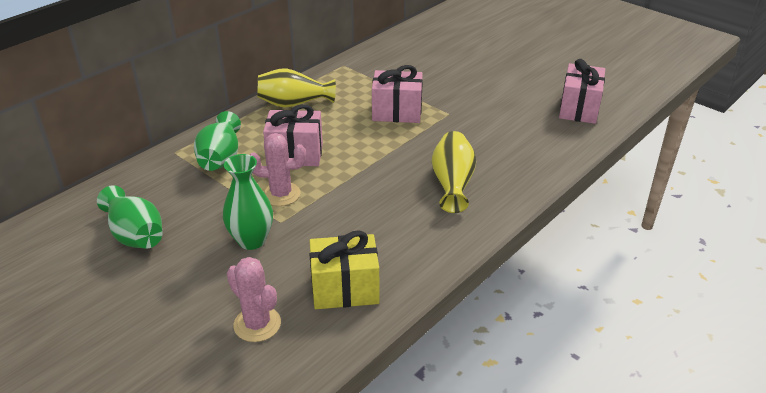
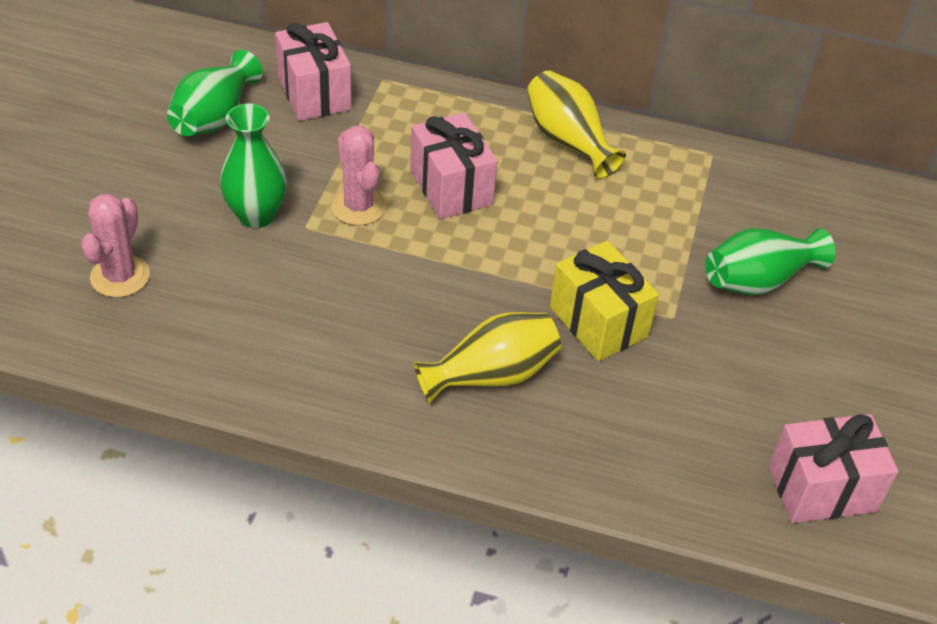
camera: 60 degrees right, 10 degrees up
(221, 158) = (397, 123): green vase -> green vase (758, 280)
(345, 289) = (213, 332): yellow gift -> yellow gift (598, 322)
(397, 112) = (629, 256): pink gift -> pink gift (314, 93)

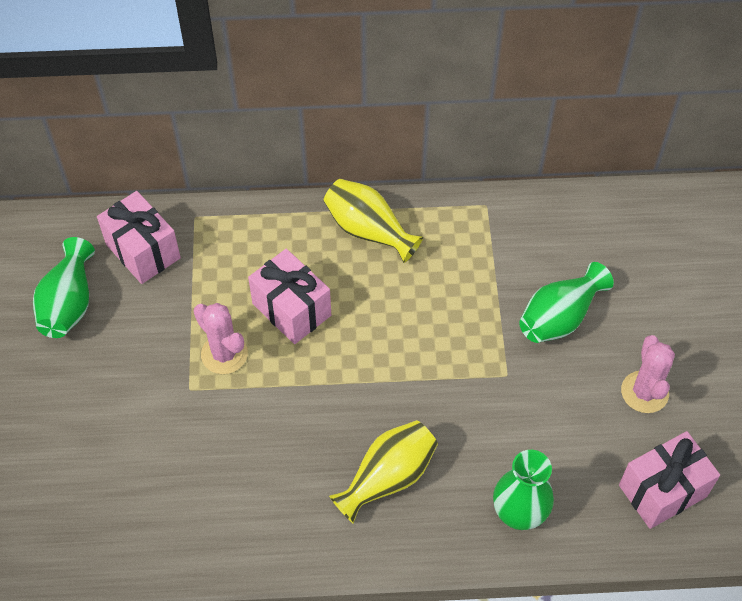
camera: 15 degrees left, 10 degrees up
(120, 276) = (58, 490): pink cactus -> pink cactus (644, 392)
(256, 215) = (144, 391): green vase -> green vase (519, 514)
(598, 322) = (452, 399): yellow gift -> none

